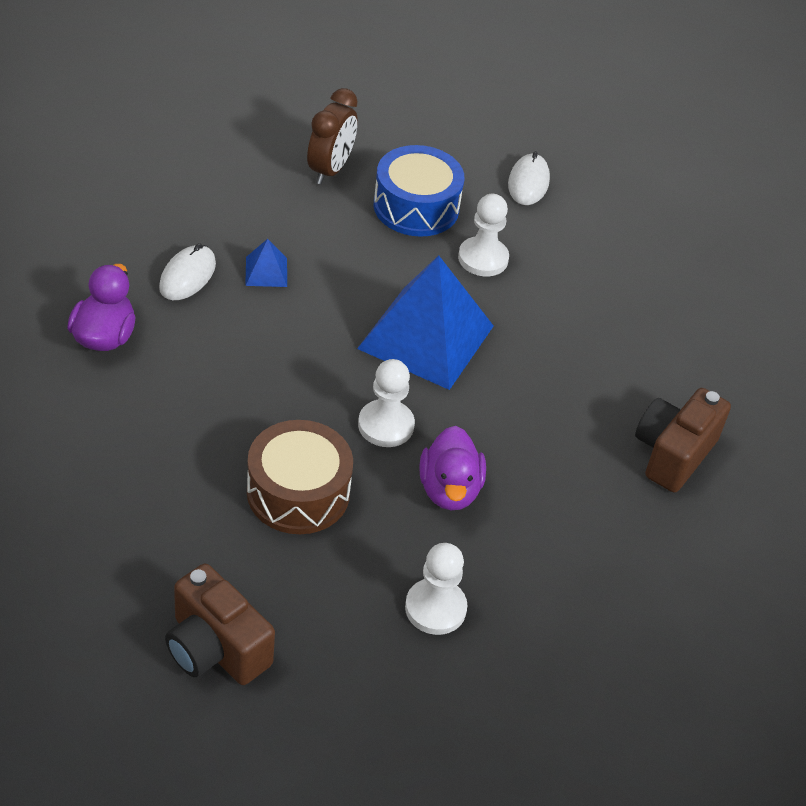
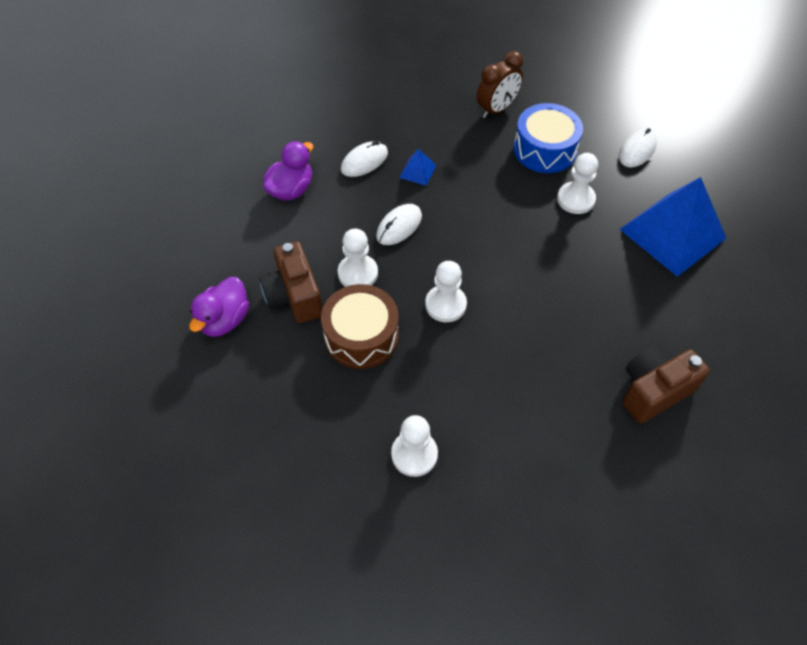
camera: 30 degrees right, 10 degrees up
(215, 648) = (251, 431): brown camera -> brown camera (294, 296)
(253, 418) = (358, 273): none -> white pawn
(277, 346) = (399, 226): none -> white mouse
(426, 337) = (506, 247): blue pyramid -> blue pyramid (673, 233)
(449, 490) = (468, 367): purple duck -> purple duck (225, 320)

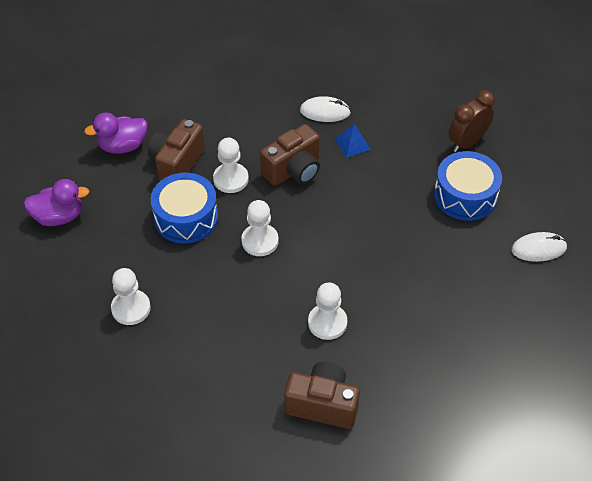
camera: 45 degrees right, 5 degrees down
(291, 190) = (255, 96): purple duck -> purple duck (59, 216)
(361, 336) = (186, 217): brown drum -> blue drum
(399, 226) = (293, 170): white mouse -> brown camera
(496, 109) = (467, 142): brown clock -> brown clock turned 135 degrees clockwise
(575, 199) = (441, 246): white pawn -> white pawn (327, 322)
(673, 233) = (483, 324): blue pyramid -> none

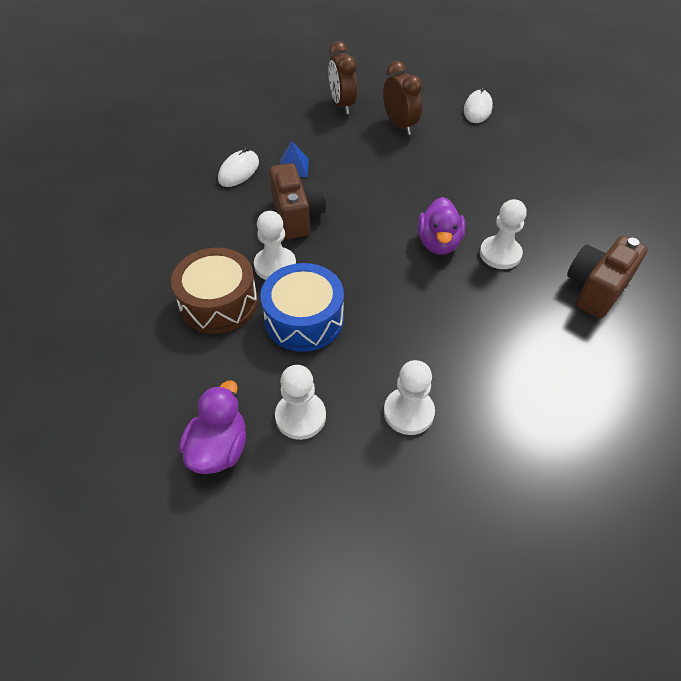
camera: 65 degrees left, 0 degrees up
(122, 146) = (152, 345): purple duck -> purple duck (438, 243)
(177, 163) = (219, 303): brown camera -> brown drum
(260, 241) = (373, 269): white pawn -> white pawn (300, 416)
(465, 195) = (399, 125): blue drum -> brown clock

